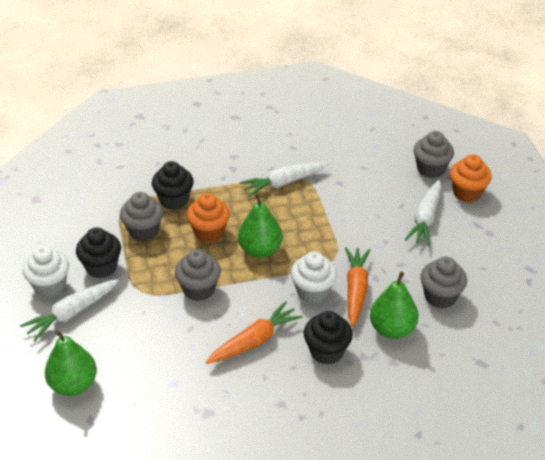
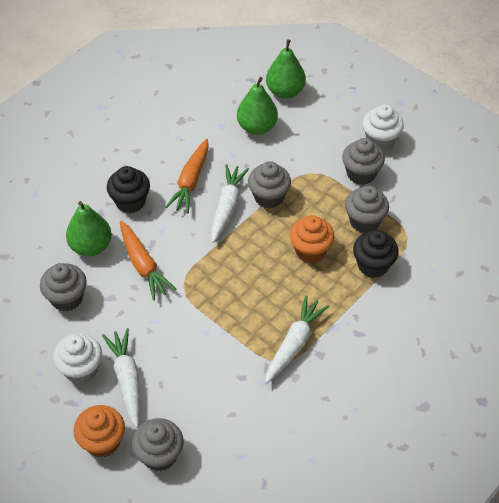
camera: 145 degrees right, 10 degrees up
(72, 313) = (340, 131): white carrot -> white carrot (227, 207)
(101, 267) = (361, 174): black cupcake -> grey cupcake
(260, 250) = (252, 258): green pear -> green pear (257, 127)
(312, 291) = (178, 244): white cupcake -> white cupcake (81, 369)

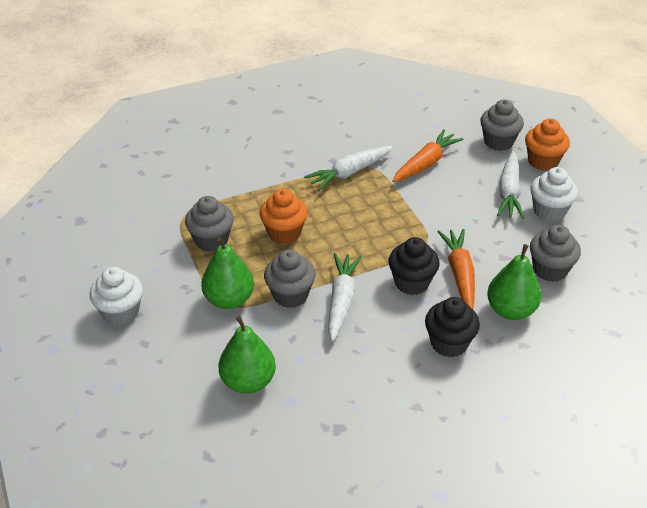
camera: 155 degrees left, 10 degrees down
(191, 181) = (367, 342): orange carrot -> orange carrot (425, 163)
(227, 207) = (341, 301): white carrot -> white carrot turned 150 degrees clockwise
(285, 91) = (177, 419): green pear -> green pear (229, 300)
(361, 174) = (174, 285): grey cupcake -> none
(373, 265) = (236, 204): black cupcake -> black cupcake (411, 283)

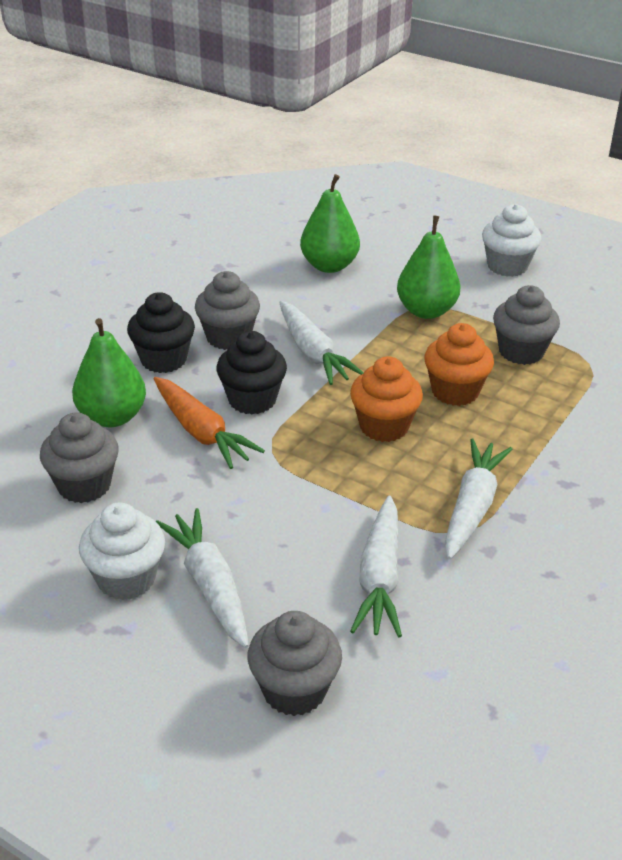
camera: 145 degrees right, 5 degrees down
(290, 295) = (371, 337): grey cupcake -> grey cupcake (228, 337)
(425, 163) = (380, 577): orange carrot -> white carrot
(543, 161) = (186, 682): orange cupcake -> orange cupcake (384, 426)

